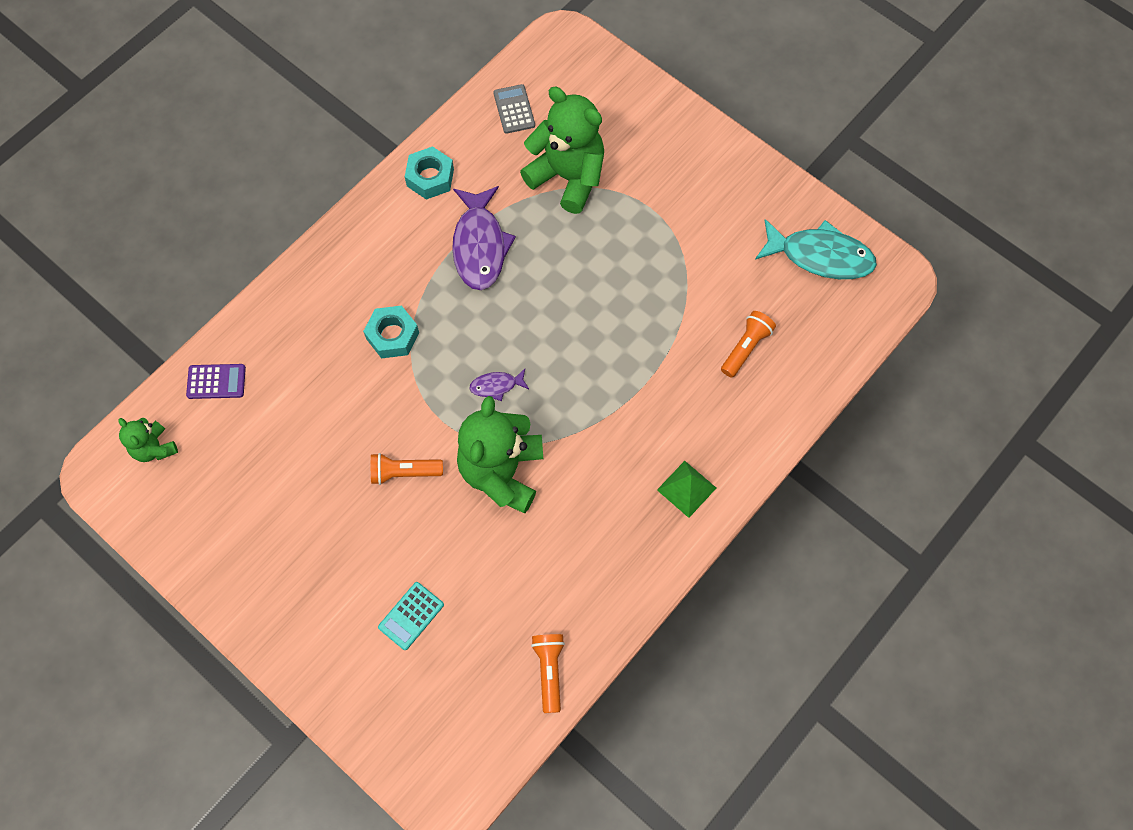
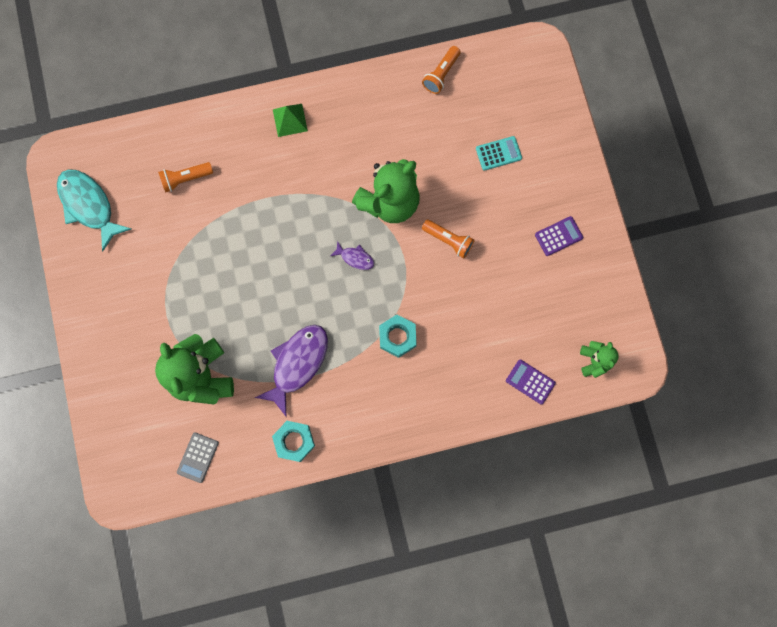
camera: 145 degrees left, 10 degrees up
(276, 562) = (558, 236): none -> purple calculator

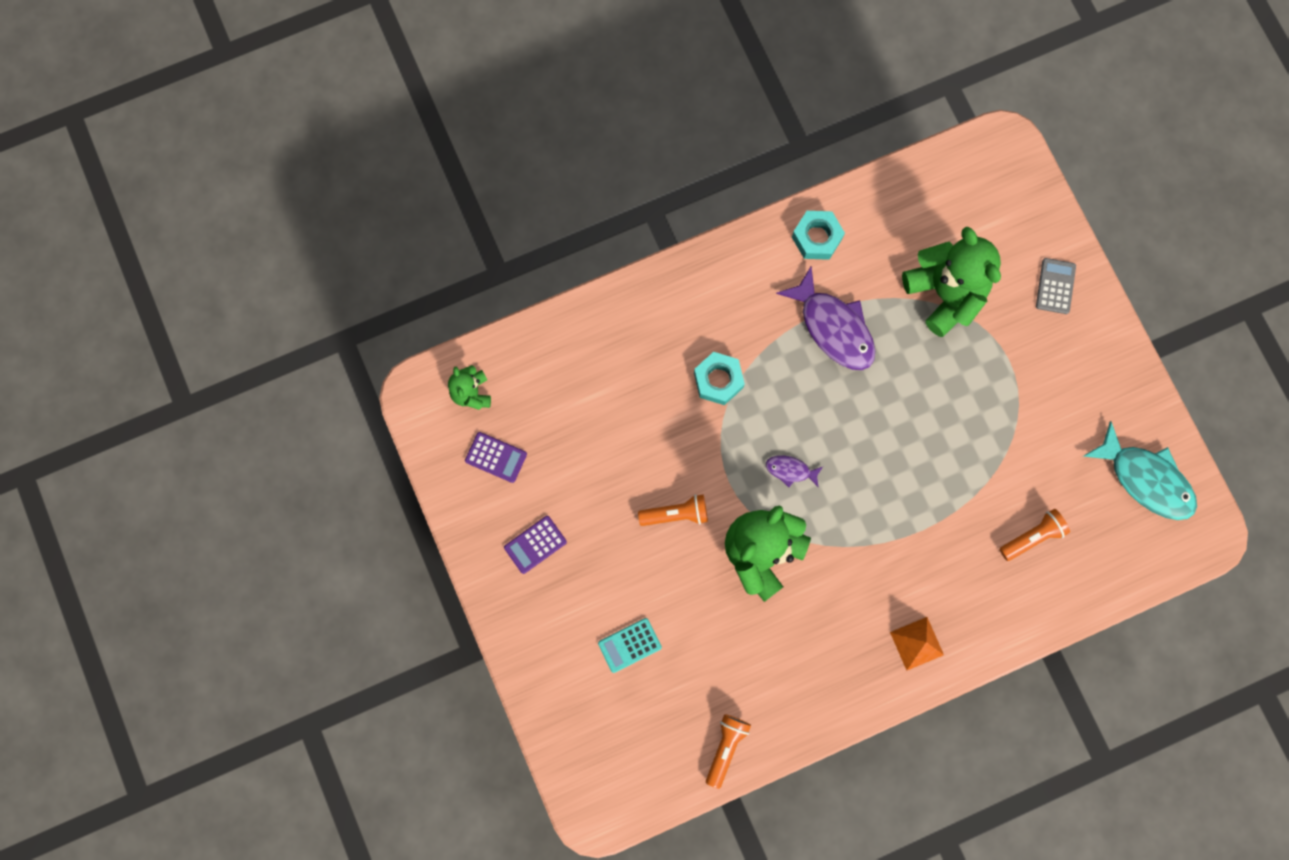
camera: 170 degrees right, 0 degrees up
(198, 457) = (925, 201): grey calculator -> grey calculator (1055, 286)
(290, 120) = (916, 643): green pyramid -> orange pyramid
(297, 364) = (833, 327): purple fish -> purple fish turned 60 degrees counterclockwise
(448, 240) = (676, 514): orange flashlight -> orange flashlight turned 150 degrees clockwise
(530, 382) = (547, 354): purple calculator -> purple calculator (496, 457)

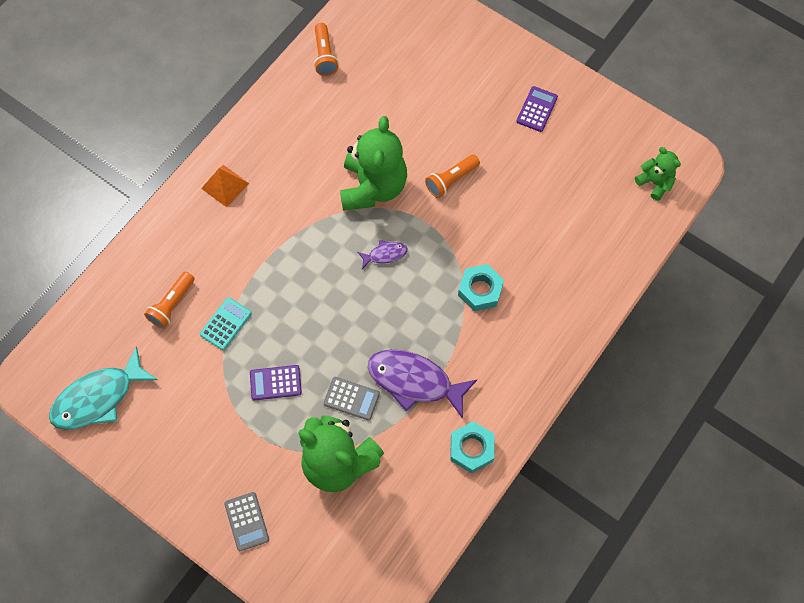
camera: 150 degrees right, 10 degrees down
(496, 457) = (605, 150): purple calculator -> purple calculator (275, 383)
(629, 645) = (429, 82): turquoise calculator -> turquoise calculator (225, 324)
(902, 344) = (351, 398): none -> grey calculator
(1146, 479) = (98, 397): turquoise fish -> turquoise fish turned 45 degrees counterclockwise

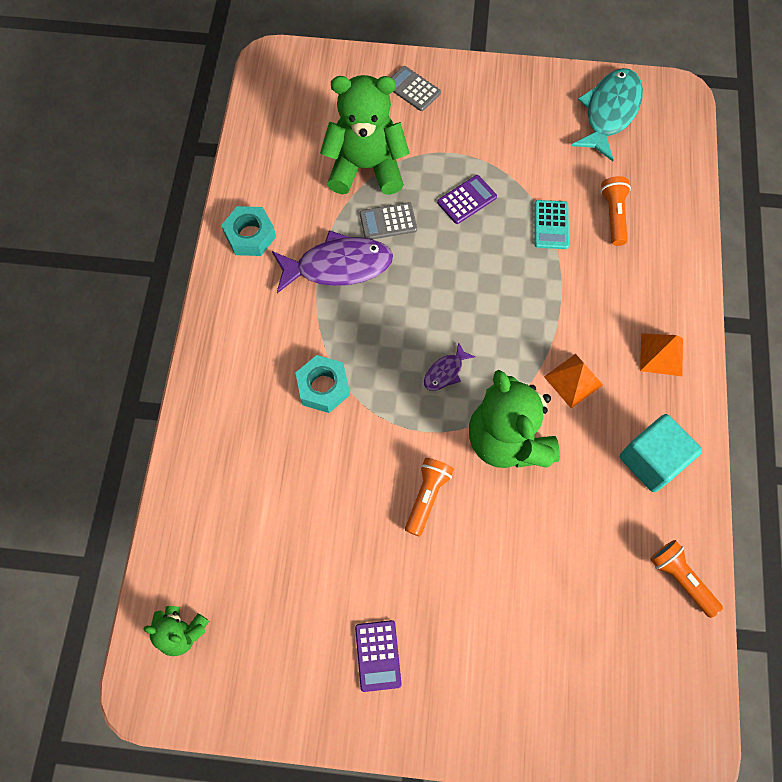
camera: 150 degrees right, 0 degrees up
(288, 125) = (651, 460): none -> turquoise cube
(299, 201) = (573, 380): none -> orange pyramid

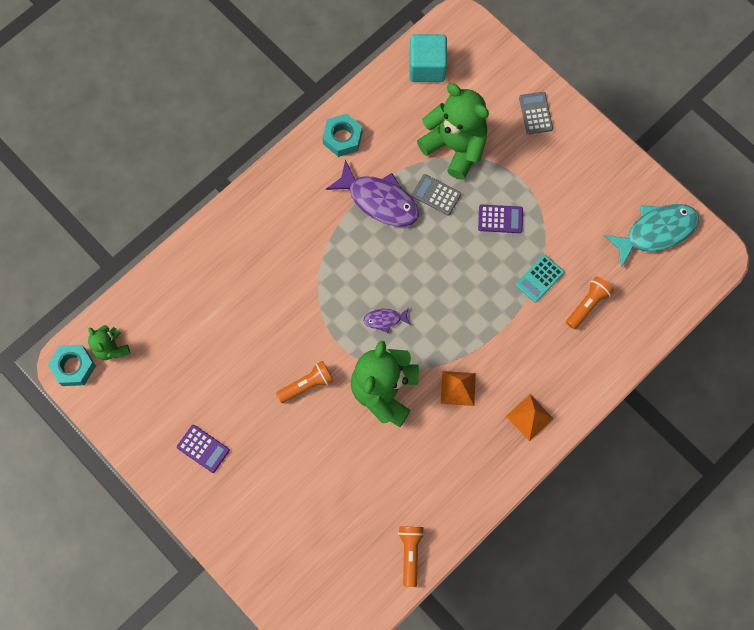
camera: 40 degrees right, 5 degrees up
(323, 387) = (304, 271): turquoise nut -> turquoise nut (74, 367)
(378, 655) = (203, 448): purple calculator -> purple calculator turned 90 degrees counterclockwise
(651, 460) = (459, 474): turquoise cube -> turquoise cube (427, 67)

